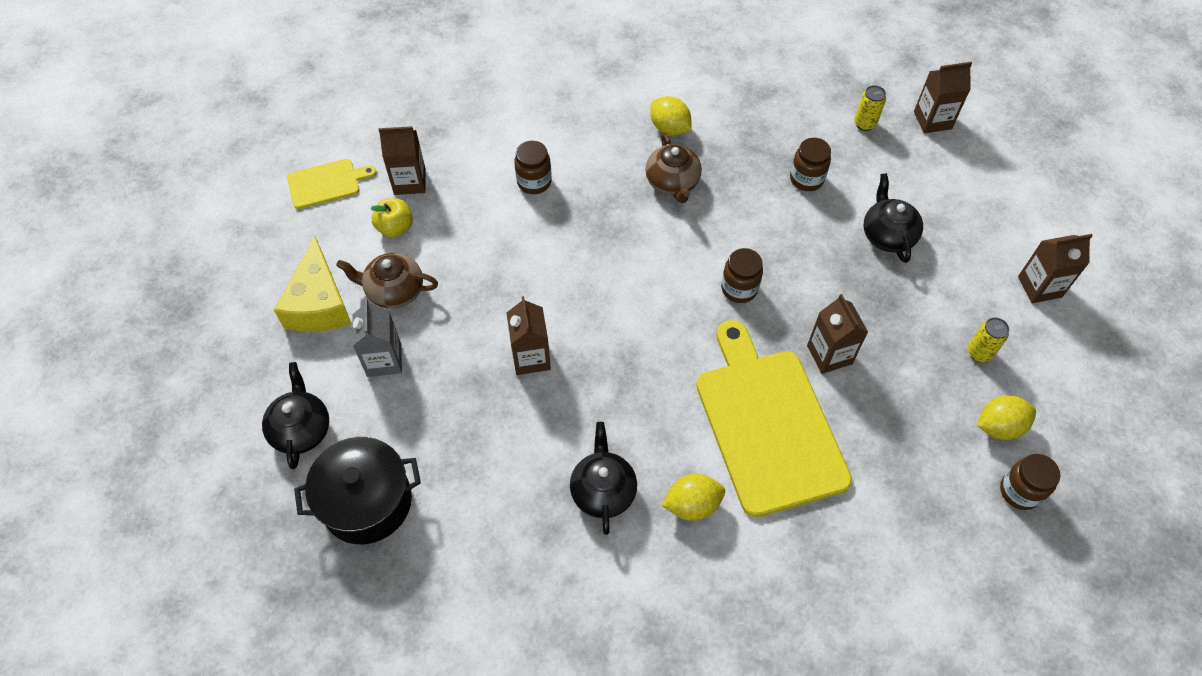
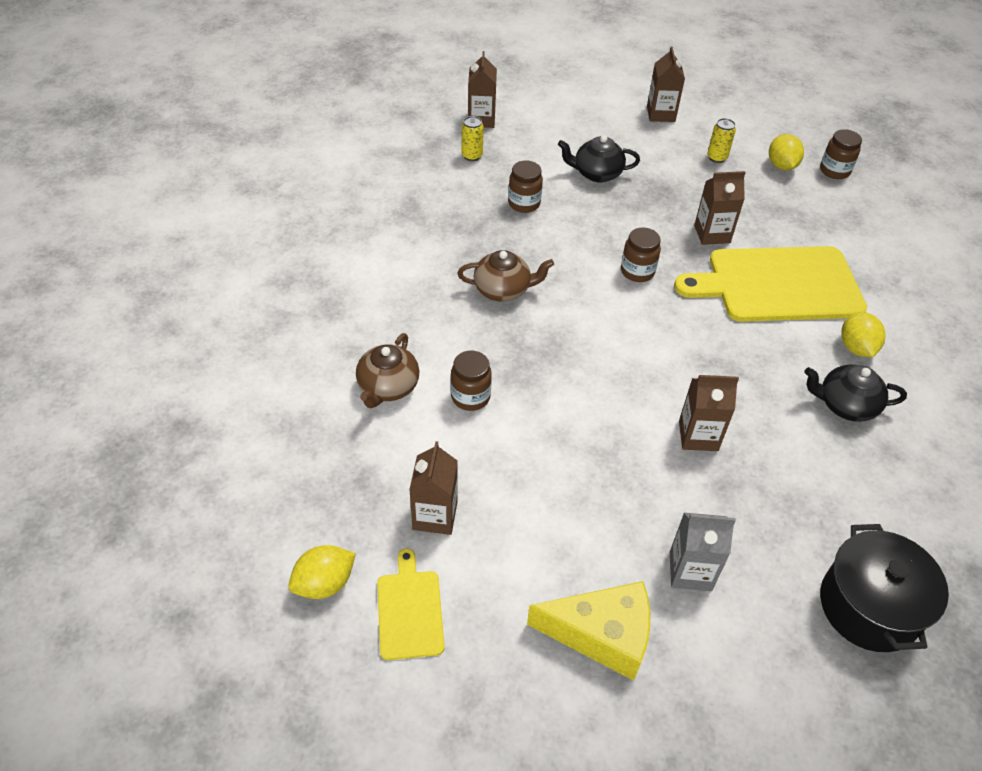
camera: 80 degrees left, 10 degrees down
(301, 429) = (779, 669): black teapot -> none
(394, 291) = (595, 550): brown teapot -> brown teapot (388, 387)
(395, 228) = (503, 539): yellow apple -> none
(669, 128) = (432, 278): yellow lemon -> yellow lemon (324, 583)

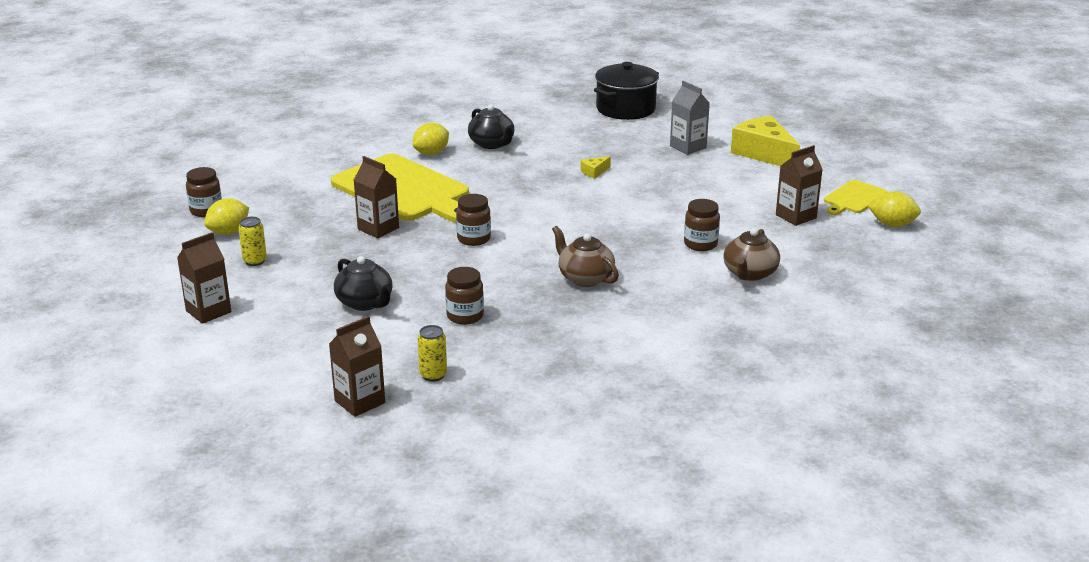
camera: 130 degrees left, 20 degrees down
(388, 387) = (749, 274): brown teapot -> brown teapot turned 135 degrees clockwise
(698, 436) = (594, 172): brown carton -> yellow cheese

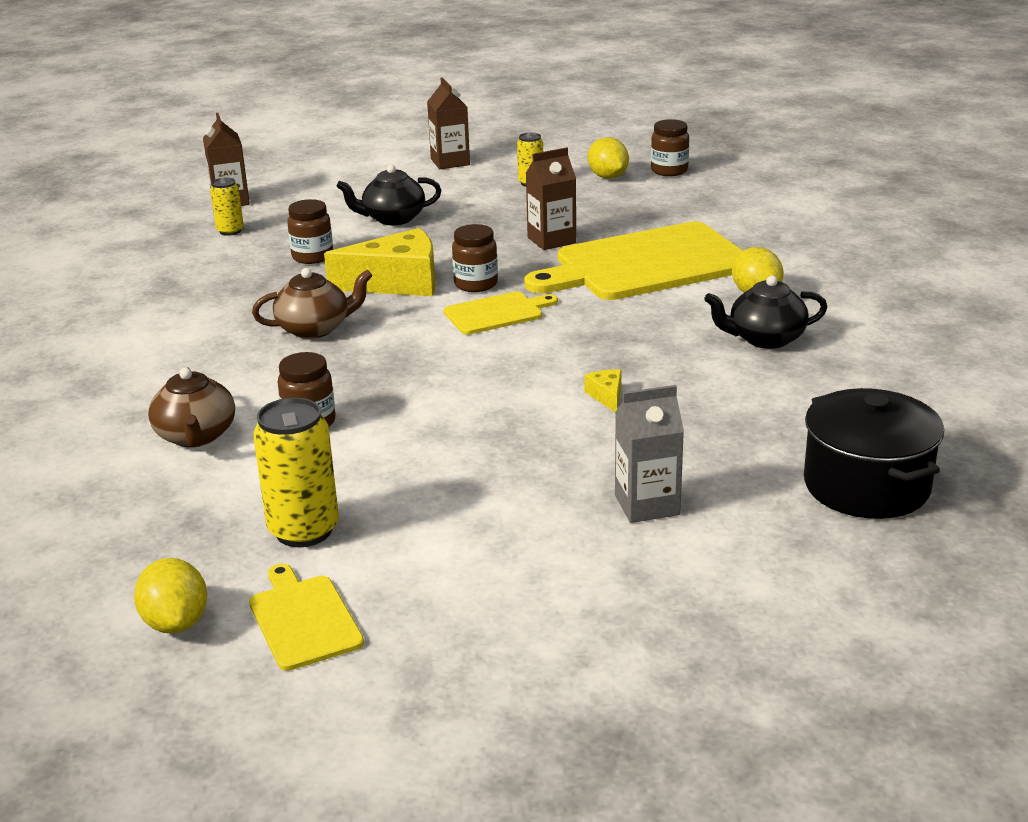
camera: 115 degrees right, 0 degrees up
(514, 222) = (497, 313): none -> yellow cutting board
(749, 274) = (196, 436): brown teapot -> brown teapot turned 150 degrees counterclockwise
(764, 153) = (563, 581): yellow cheese -> yellow cheese (397, 283)
(796, 216) = (304, 530): brown carton -> yellow can
(892, 225) = (176, 623): yellow lemon -> yellow lemon turned 60 degrees counterclockwise

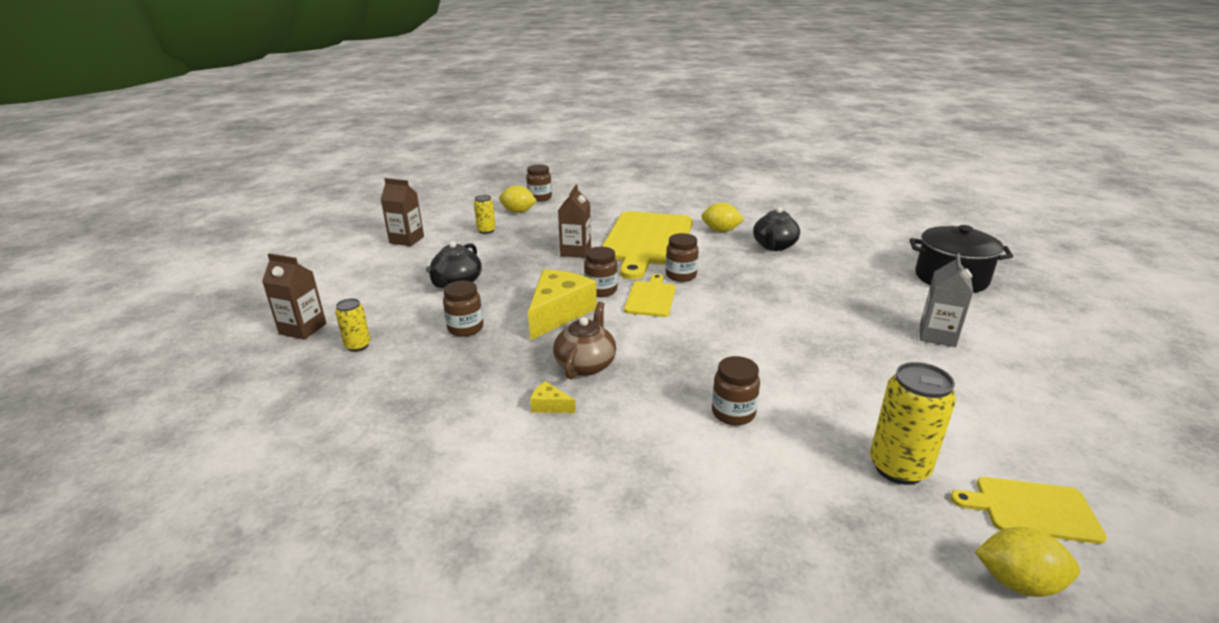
camera: 55 degrees left, 0 degrees up
(196, 436) = (705, 474): brown teapot -> none
(578, 311) = (681, 275): none -> brown jar
(607, 396) = (798, 303): yellow cheese -> yellow cheese (549, 406)

